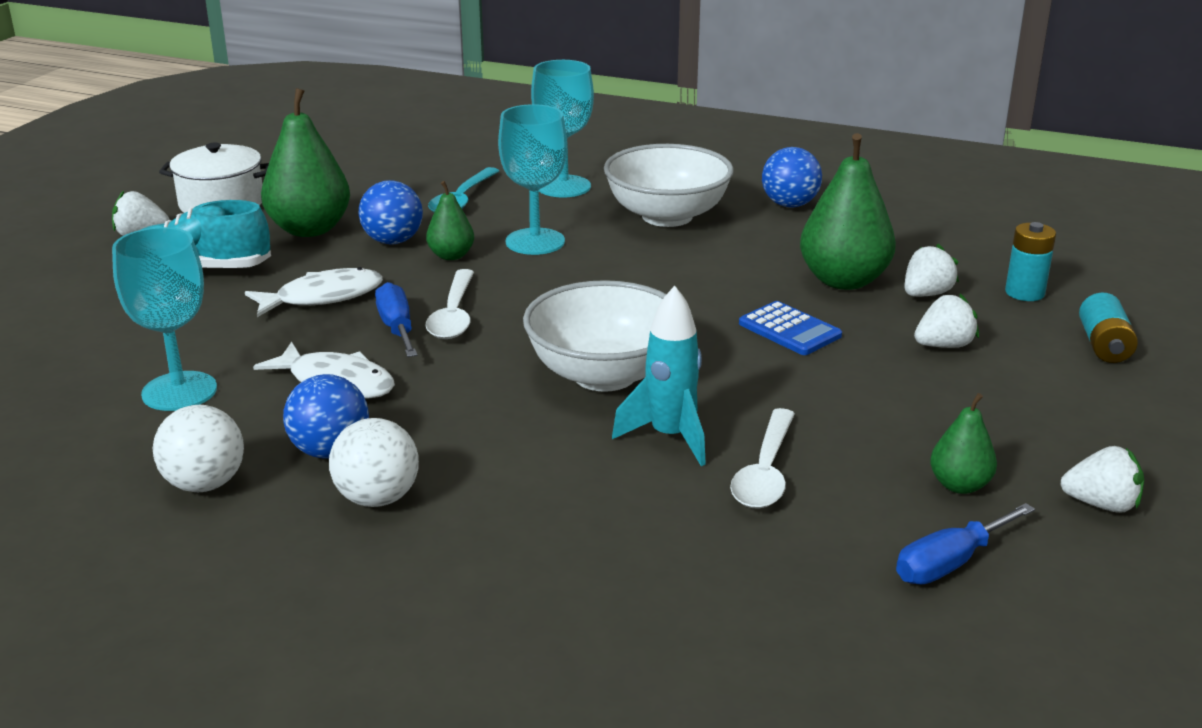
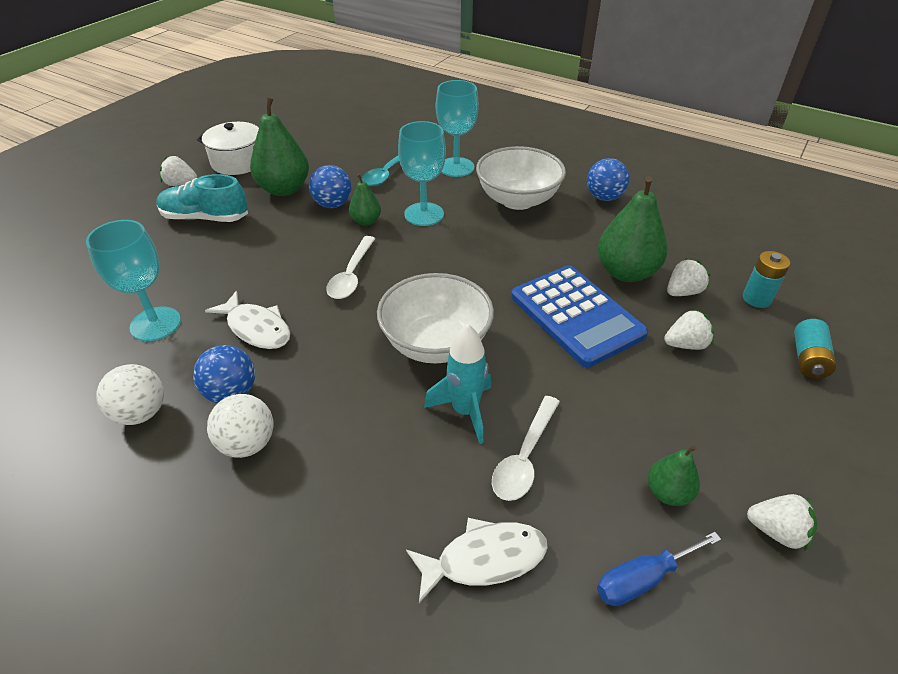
camera: 10 degrees right, 15 degrees up
(322, 297) = (273, 249): white fish -> white fish (484, 559)
(397, 328) = (311, 283): blue screwdriver -> none
(789, 330) = (576, 315): blue calculator -> blue calculator, size x1.92

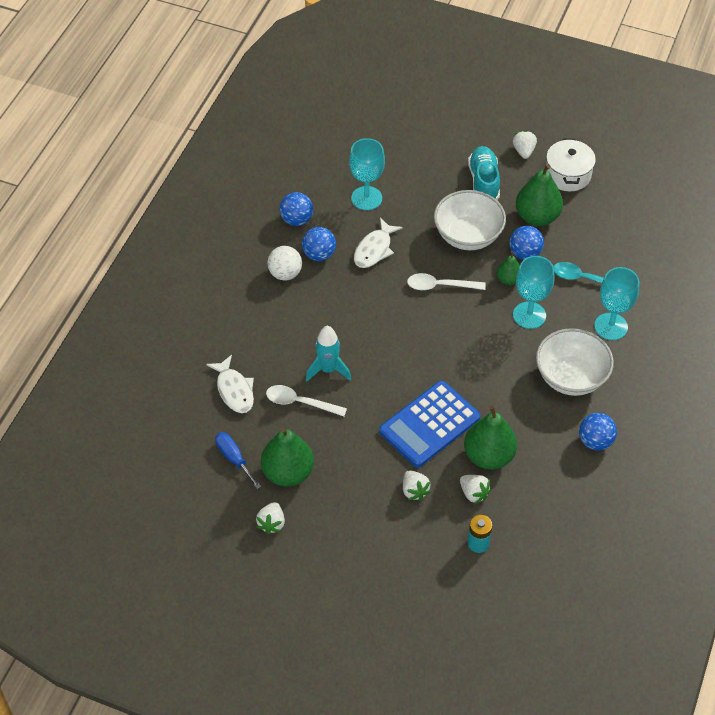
camera: 80 degrees right, 10 degrees up
(141, 413) = (296, 220): white ball -> blue ball
(436, 343) = (382, 346): white bowl -> white bowl (468, 236)
(668, 493) = (288, 473): green pear -> green pear, size x1.88
(808, 359) = (416, 566): turquoise battery -> none

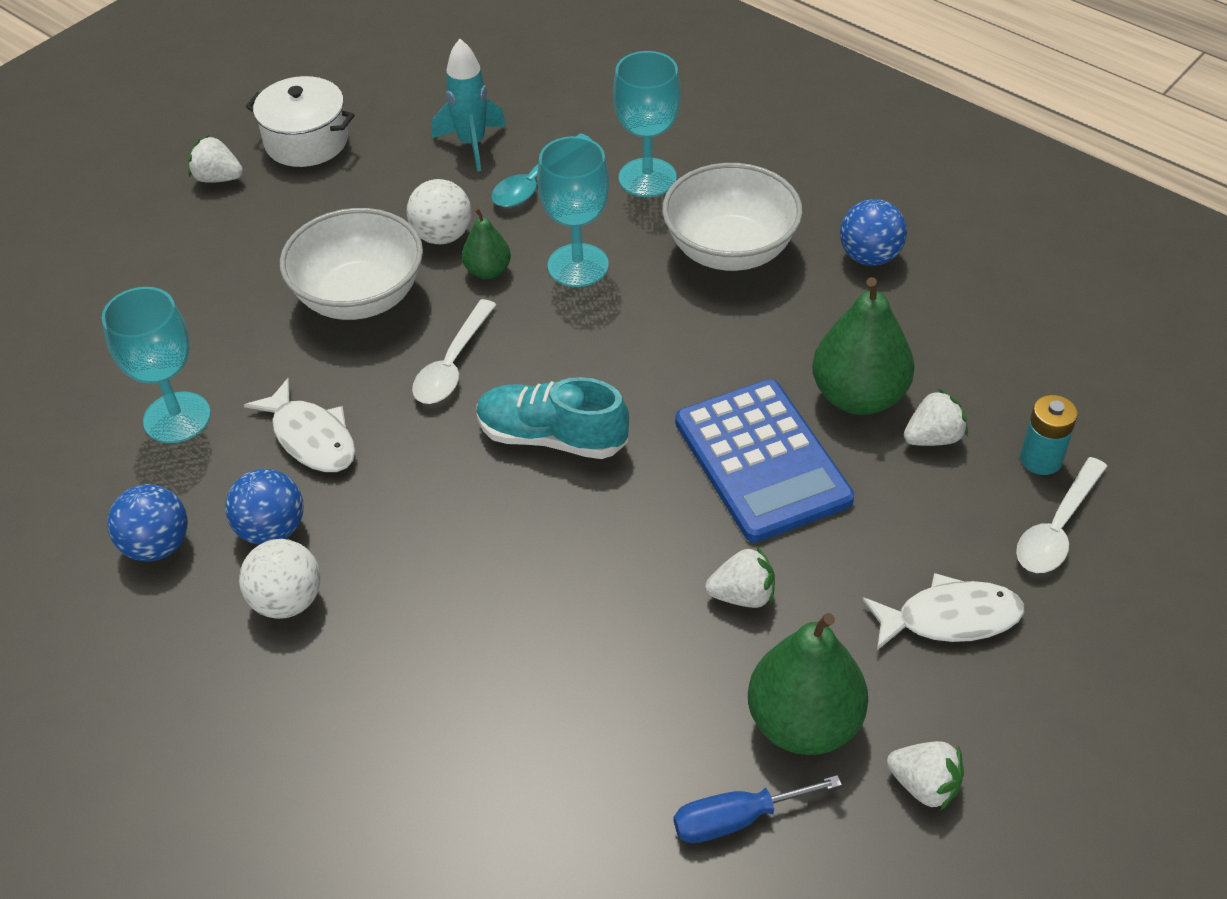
camera: 70 degrees left, 5 degrees down
(234, 390) = (552, 774): white fish -> white fish (950, 618)
(300, 402) = (633, 657): white spoon -> white spoon (1057, 528)
(328, 370) = (570, 587): turquoise rocket -> turquoise rocket (472, 144)
(414, 491) = (905, 522): white strawberry -> white strawberry (742, 595)
(483, 182) = (251, 245): turquoise shoe -> turquoise shoe (552, 437)
(525, 253) = (442, 236): blue ball -> white ball
(537, 217) = (372, 200): green pear -> none

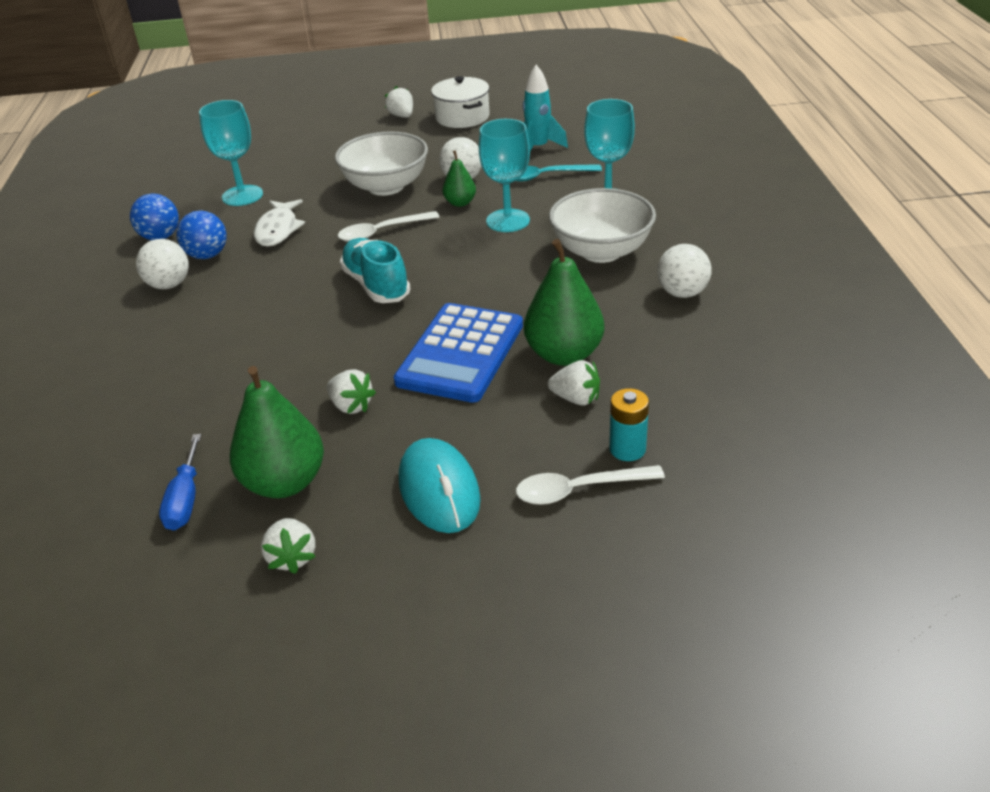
camera: 45 degrees right, 10 degrees down
(736, 819) = (185, 499): blue screwdriver -> blue screwdriver turned 120 degrees counterclockwise
(869, 257) = (682, 293): blue ball -> white ball
(950, 618) = (439, 490): white fish -> turquoise mouse

